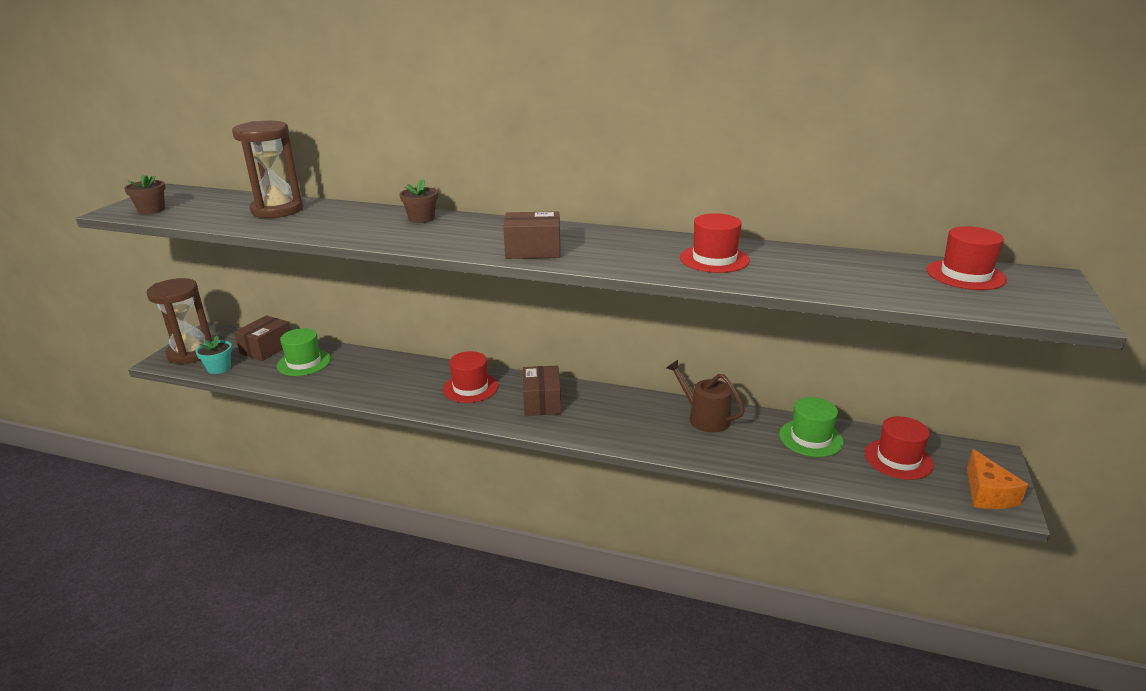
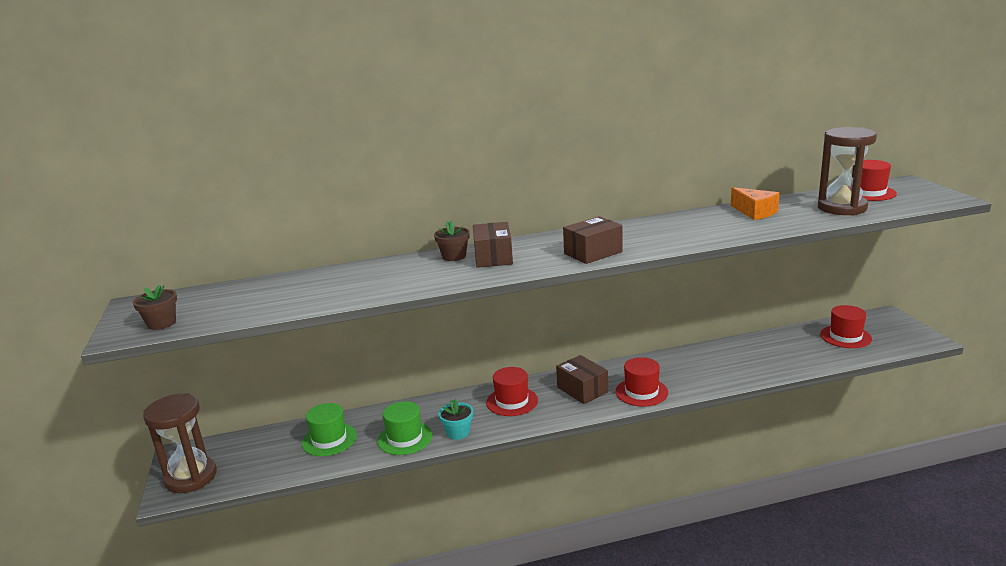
camera: 30 degrees left, 5 degrees down
(219, 368) = (246, 477): turquoise flower pot -> turquoise flower pot (458, 432)
(267, 348) = (270, 443): brown box -> brown box (493, 257)
(277, 210) = (303, 286): brown hourglass -> brown hourglass (842, 208)
(704, 418) = (706, 356): brown watering can -> none
(714, 259) = (721, 223): red hat -> red hat (641, 392)
(810, 438) = (784, 344): green hat -> green hat (405, 438)
(987, 494) = (911, 337): orange cheese -> orange cheese (755, 212)

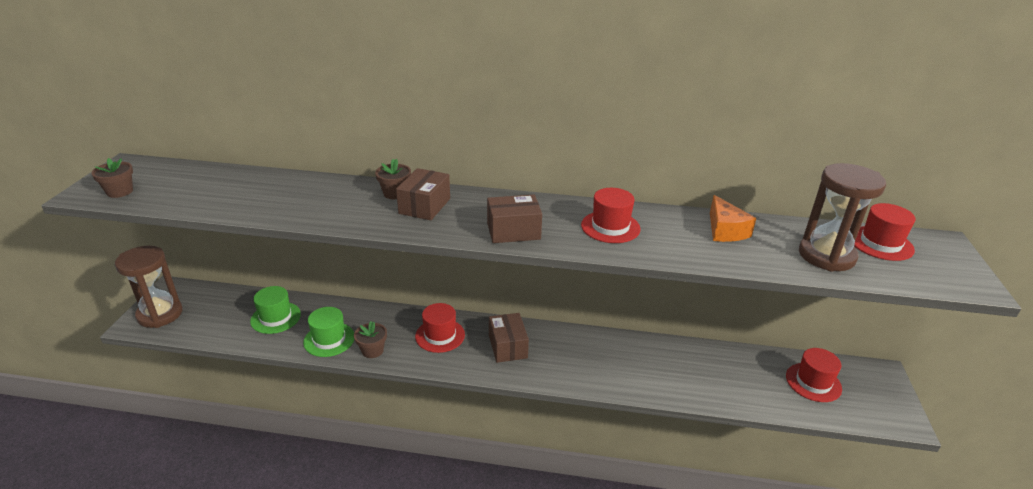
camera: 20 degrees right, 10 degrees up
(458, 432) = (372, 350): turquoise flower pot -> brown flower pot
(641, 392) = (557, 369): red hat -> red hat (610, 227)

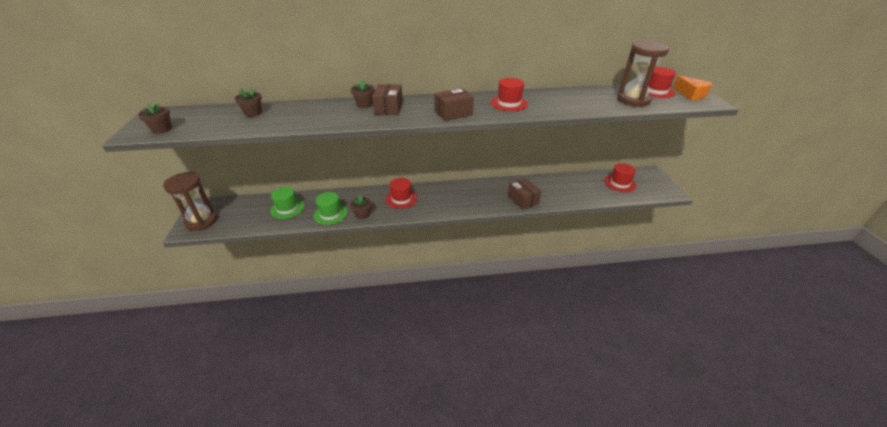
camera: 15 degrees left, 5 degrees up
(241, 184) = (253, 113): none -> brown flower pot
(507, 346) = (445, 197): brown box -> brown box (522, 200)
(725, 230) = (573, 96): orange cheese -> orange cheese (690, 94)

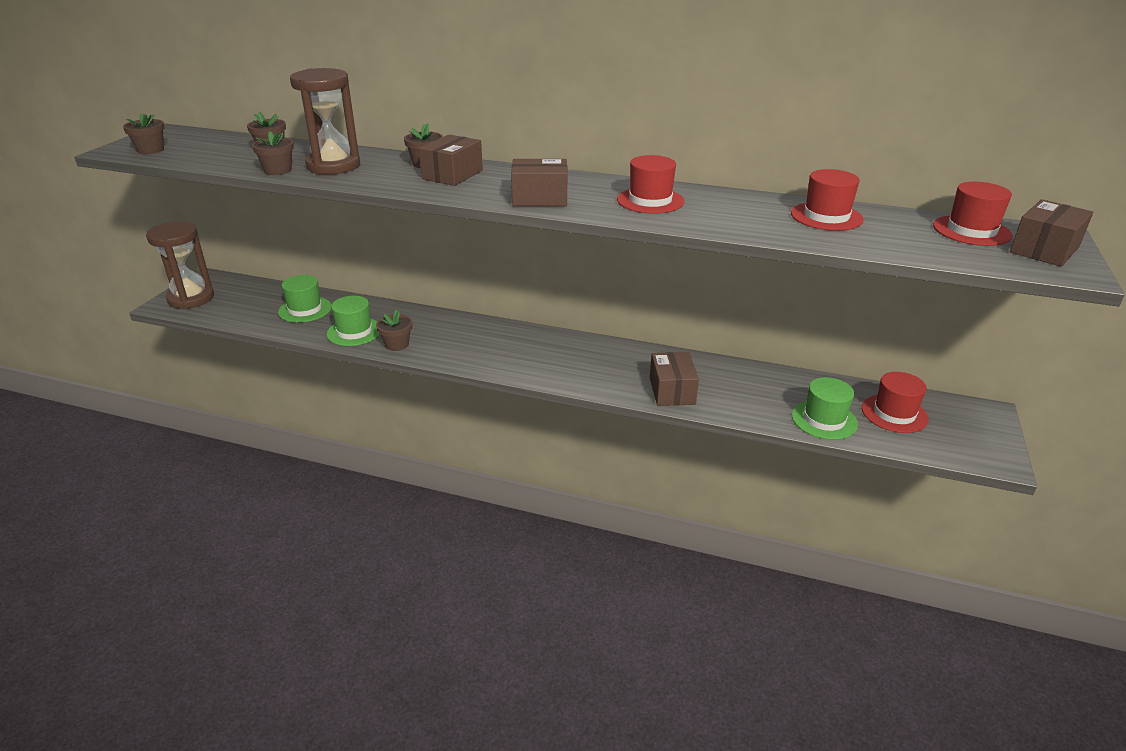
camera: 25 degrees right, 5 degrees down
(275, 126) = (278, 170): none -> brown flower pot
(401, 199) = (472, 337): red hat -> red hat (826, 216)
(596, 194) = (824, 420): none -> green hat
(633, 100) = (897, 237): brown hourglass -> brown hourglass (333, 166)
(690, 94) = (1044, 250): orange cheese -> brown box

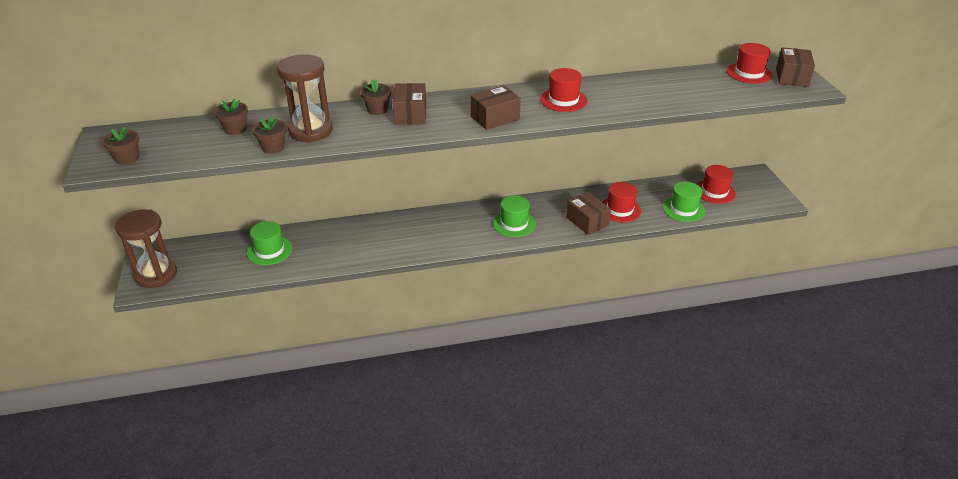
camera: 30 degrees left, 5 degrees up
(354, 332) = (331, 255): green hat -> green hat (514, 224)
(397, 344) = (375, 253): brown flower pot -> none
(826, 216) = (671, 84): red hat -> red hat (620, 209)

